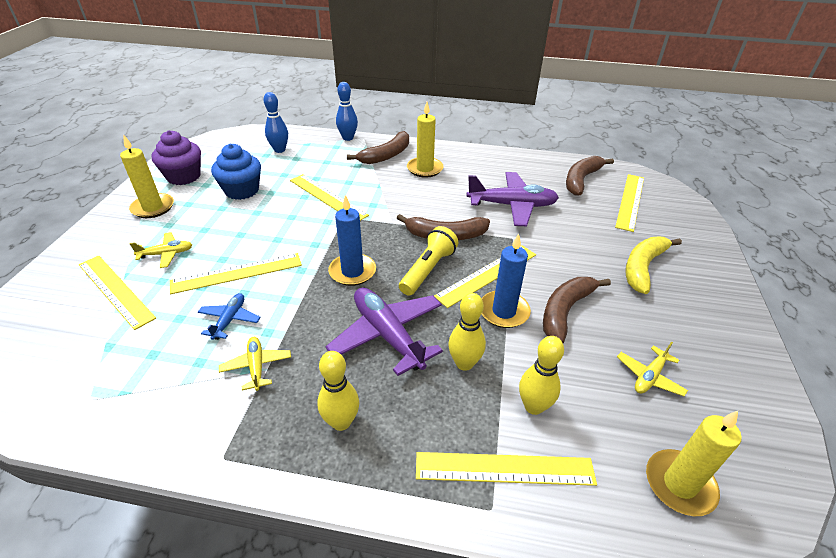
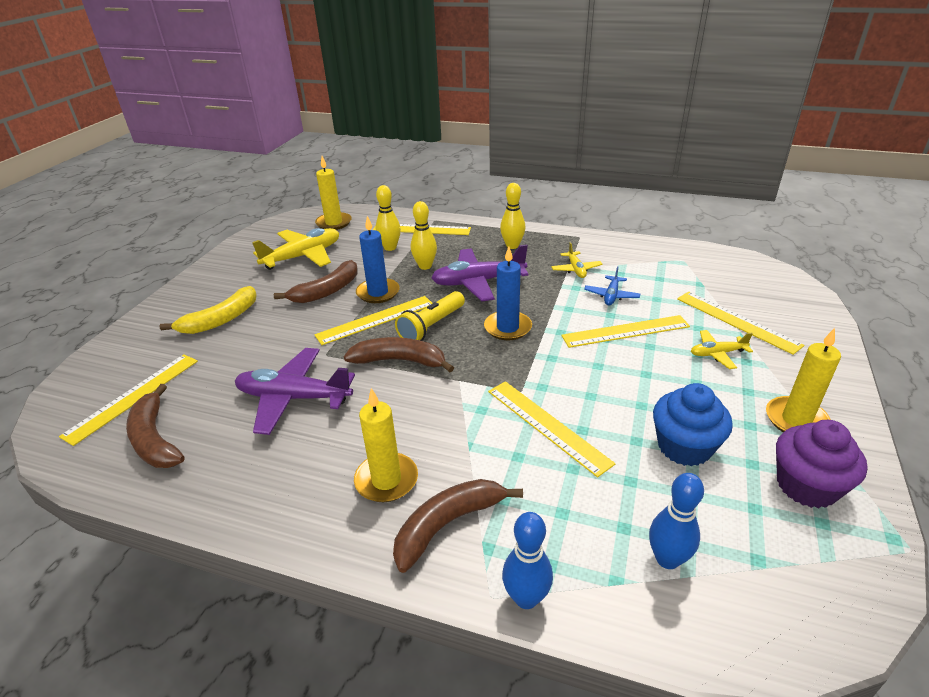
camera: 170 degrees left, 5 degrees down
(387, 335) = (478, 282): purple plane -> purple plane turned 105 degrees clockwise
(581, 180) = (155, 439): brown banana -> brown banana turned 105 degrees clockwise
(649, 376) = (303, 256): yellow plane -> yellow plane, size x1.92

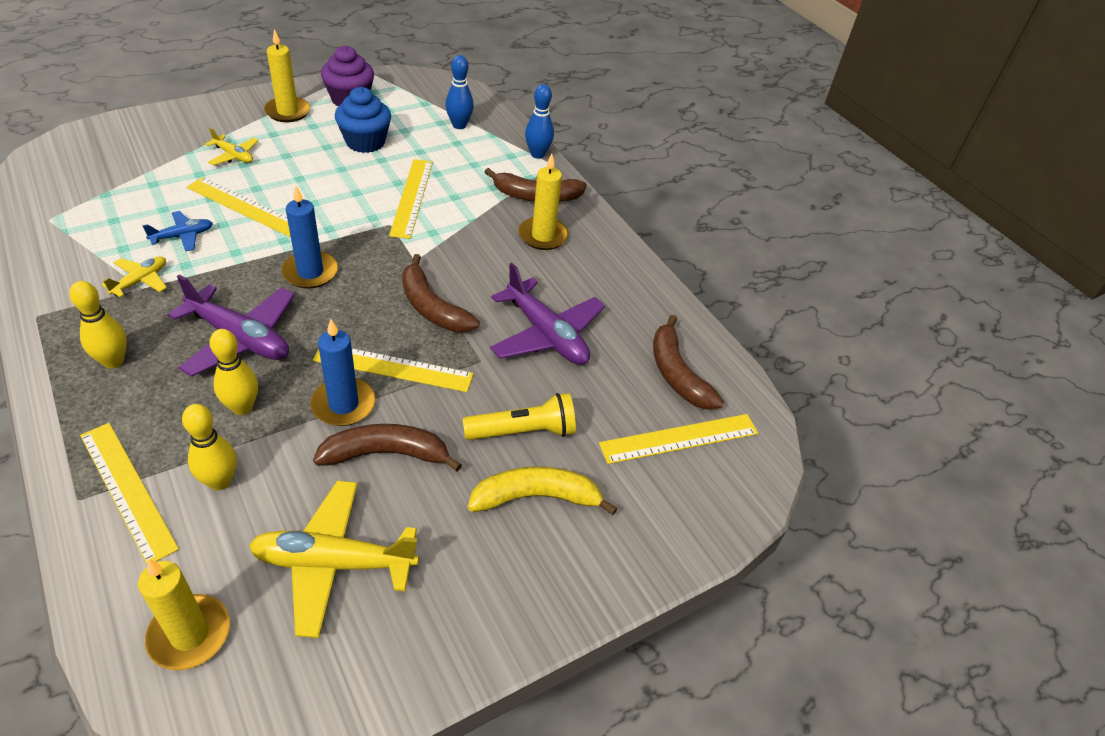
camera: 145 degrees left, 10 degrees up
(155, 439) = (677, 374): brown banana -> brown banana turned 150 degrees clockwise
(431, 326) = (360, 321): yellow flashlight -> yellow flashlight (523, 431)
(736, 321) = (167, 159): yellow ruler -> none

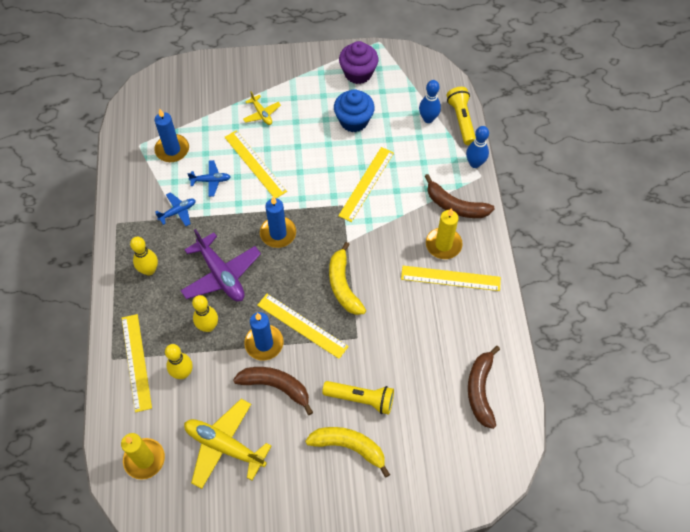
camera: 30 degrees right, 15 degrees up
(108, 214) = (172, 150): none -> blue candle
(140, 281) = (178, 212): yellow plane -> blue plane
(287, 112) = (310, 77): yellow candle -> none
(432, 307) = (343, 285): brown banana -> yellow banana
(500, 120) = (461, 120): none -> yellow flashlight
(546, 334) = (408, 330): purple plane -> none
(679, 438) = (456, 438): yellow ruler -> yellow ruler (450, 278)

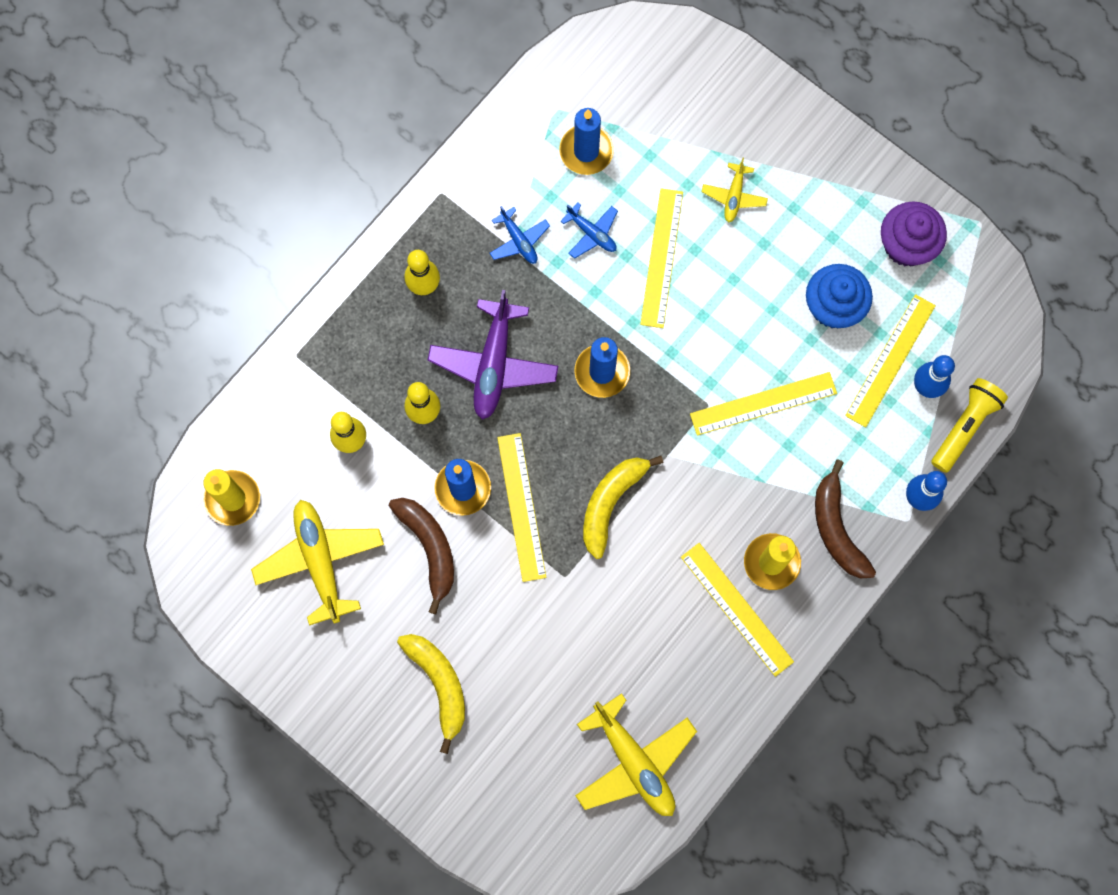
camera: 45 degrees right, 15 degrees up
(136, 362) = (317, 383): yellow ruler -> yellow ruler (890, 360)
(178, 212) = (519, 240): blue plane -> blue plane turned 45 degrees clockwise
(361, 399) = (501, 647): yellow flashlight -> none
(480, 390) = (634, 761): brown banana -> yellow plane

